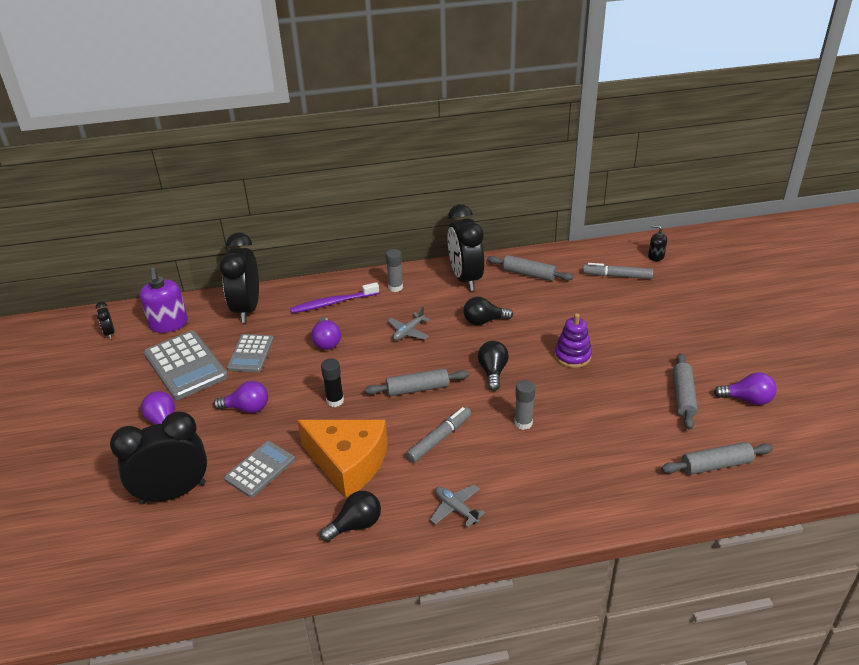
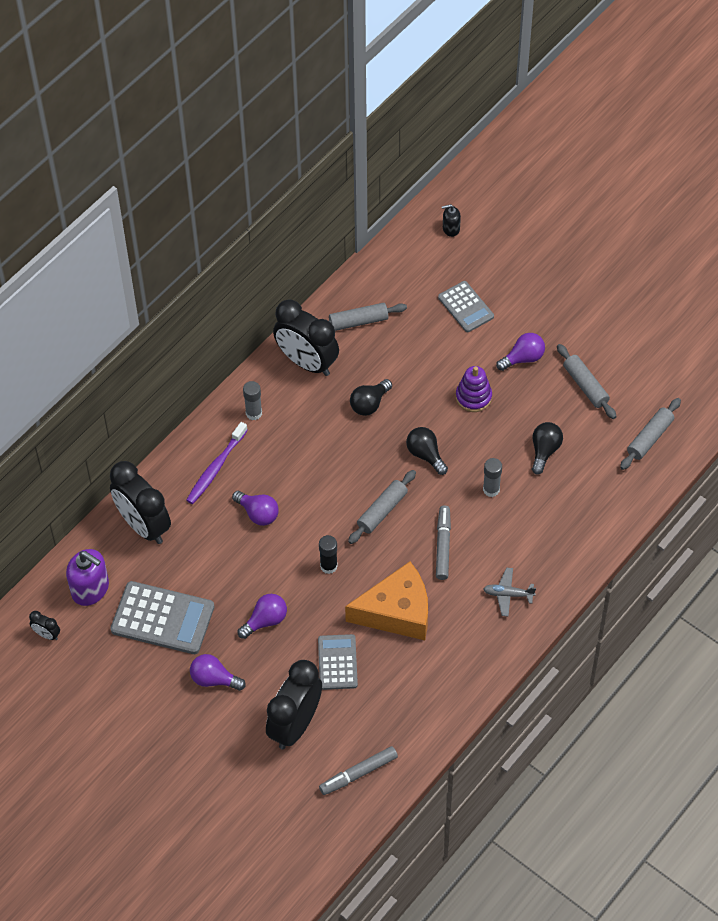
camera: 40 degrees left, 20 degrees up
(251, 354) = (205, 569): grey calculator -> grey calculator (466, 307)
(356, 525) = (452, 654): black light bulb -> black light bulb (544, 451)
(408, 332) = (317, 457): grey plane -> none
(617, 276) = (436, 276): grey marker -> grey marker (358, 773)
(747, 399) = (632, 359): purple light bulb -> purple light bulb (523, 358)

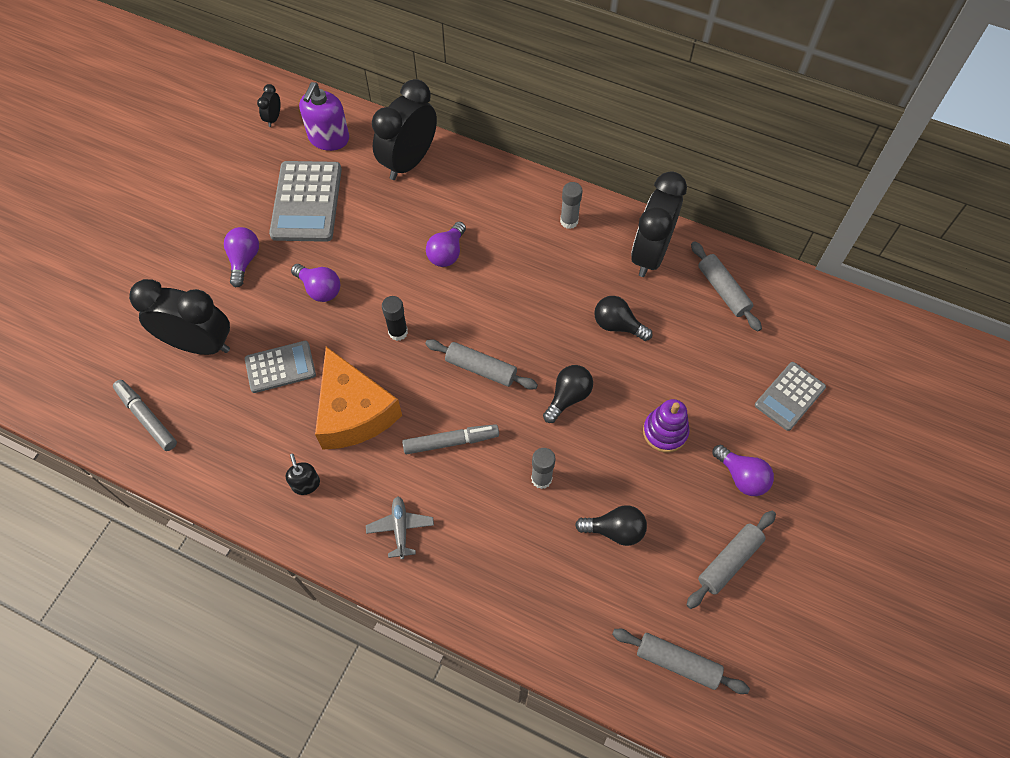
camera: 75 degrees right, 5 degrees up
(216, 468) = (492, 204): purple toothbrush -> none
(451, 228) = (895, 356): black soap dispenser -> black soap dispenser (306, 484)

